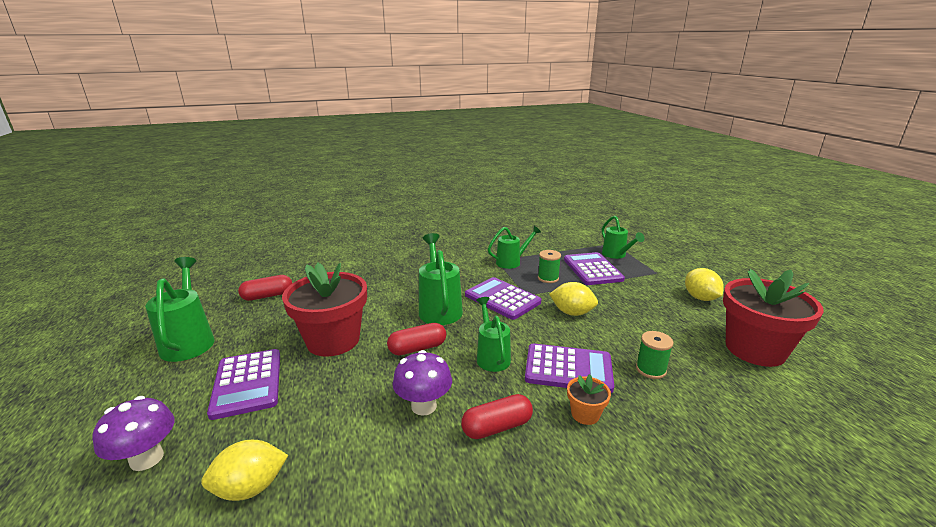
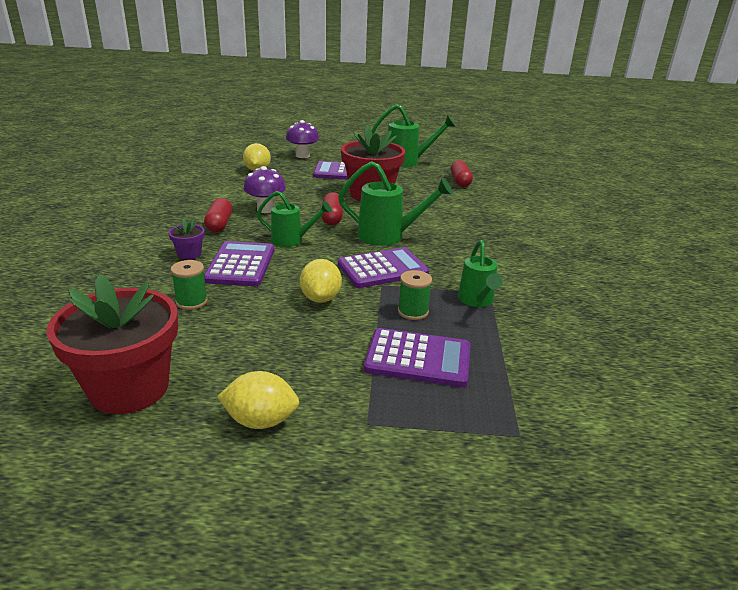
camera: 110 degrees right, 5 degrees up
(568, 369) = (240, 265): purple calculator -> purple calculator turned 150 degrees clockwise
(572, 313) = (320, 298): yellow lemon -> yellow lemon turned 45 degrees counterclockwise
(585, 414) = (189, 254): orange flower pot -> purple flower pot
(616, 255) = (460, 410): green watering can -> none

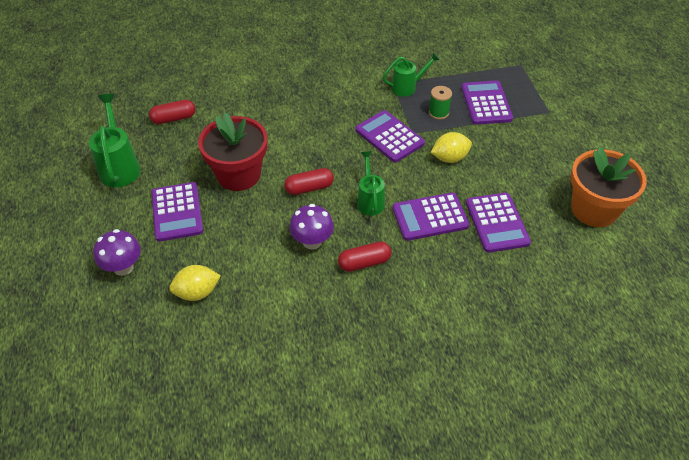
camera: 105 degrees left, 20 degrees up
(129, 388) = (594, 209): red flower pot -> orange flower pot
(189, 254) = (431, 257): purple flower pot -> none
(191, 301) = (497, 223): green spool -> purple calculator
(260, 421) = (576, 148): yellow lemon -> none
(388, 236) = (330, 145): green watering can -> none

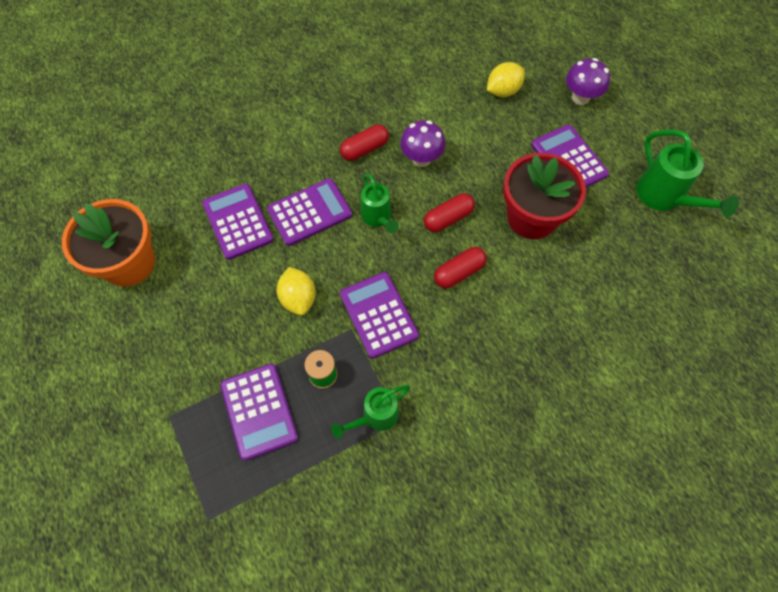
camera: 165 degrees right, 15 degrees up
(174, 118) = (653, 279): red capsule -> red capsule (459, 272)
(389, 137) = (378, 315): purple calculator -> purple calculator turned 150 degrees counterclockwise
(449, 158) = (298, 298): yellow lemon -> yellow lemon turned 75 degrees counterclockwise

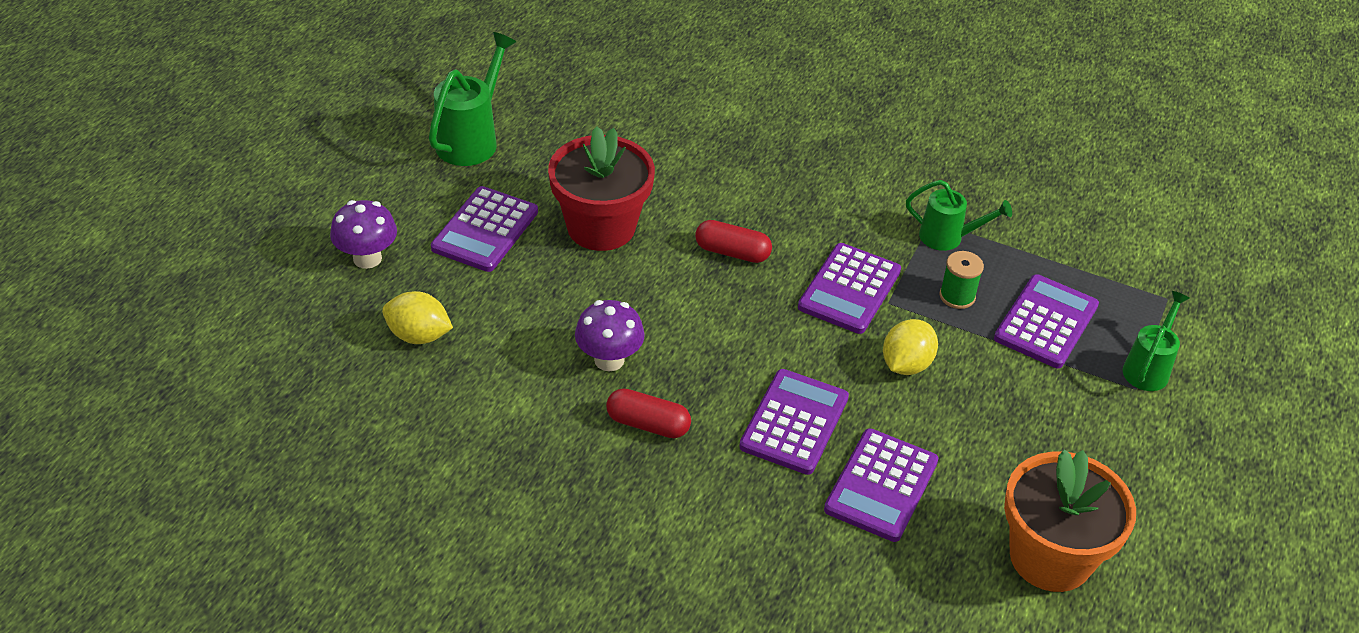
camera: 130 degrees left, 20 degrees down
(309, 212) = (794, 422): purple calculator -> purple calculator turned 90 degrees clockwise
(377, 218) = (735, 355): green watering can -> green watering can (1148, 368)
(448, 218) = (672, 293): red capsule -> none

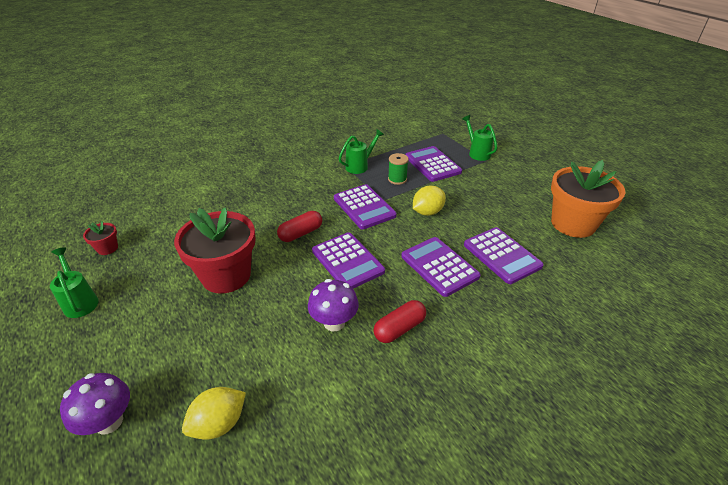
camera: 55 degrees left, 5 degrees down
(471, 139) = (80, 301): green watering can -> green watering can, size x0.66
(485, 230) = (165, 333): purple calculator -> purple calculator (347, 261)
(556, 103) = (107, 248): none -> red flower pot
(906, 364) = (427, 212): yellow lemon -> yellow lemon turned 75 degrees clockwise

